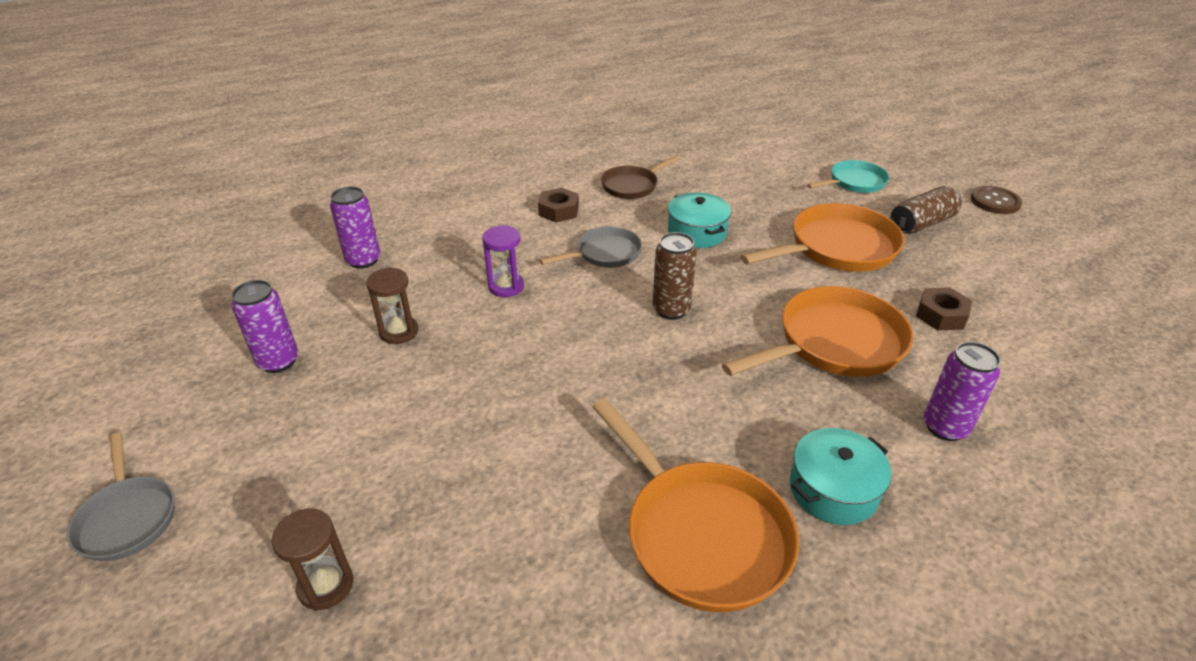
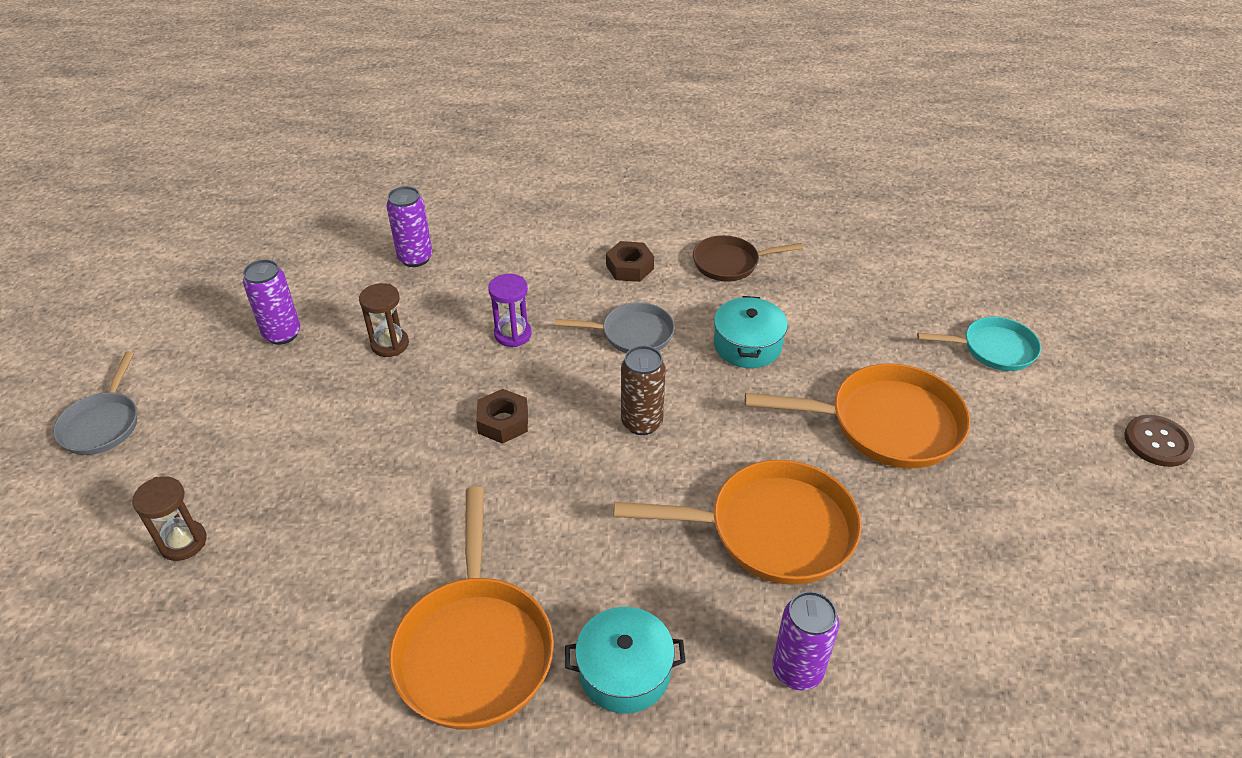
camera: 30 degrees right, 5 degrees up
(921, 223) = (1023, 434): brown can -> none
(941, 315) = (925, 552): brown nut -> brown nut (503, 422)

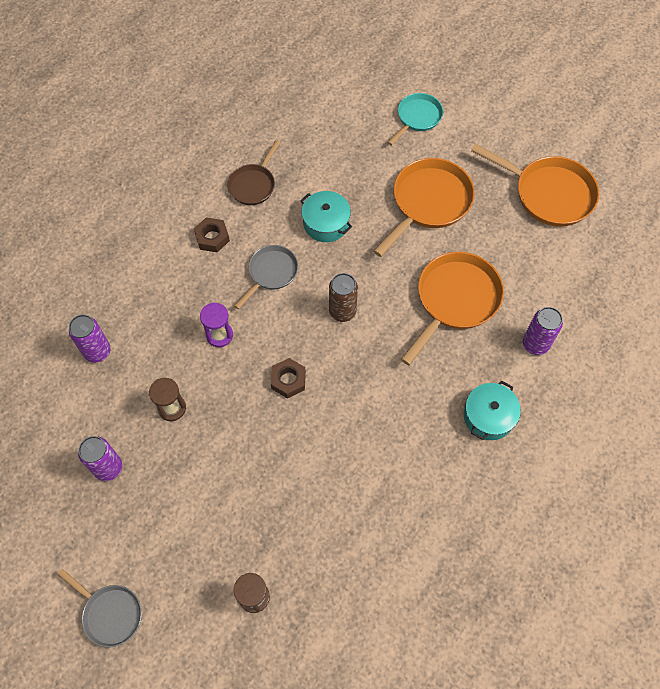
camera: 55 degrees left, 20 degrees up
(474, 648) = (431, 476): orange pan -> orange pan (549, 194)
(1157, 442) = (521, 105): brown button -> none

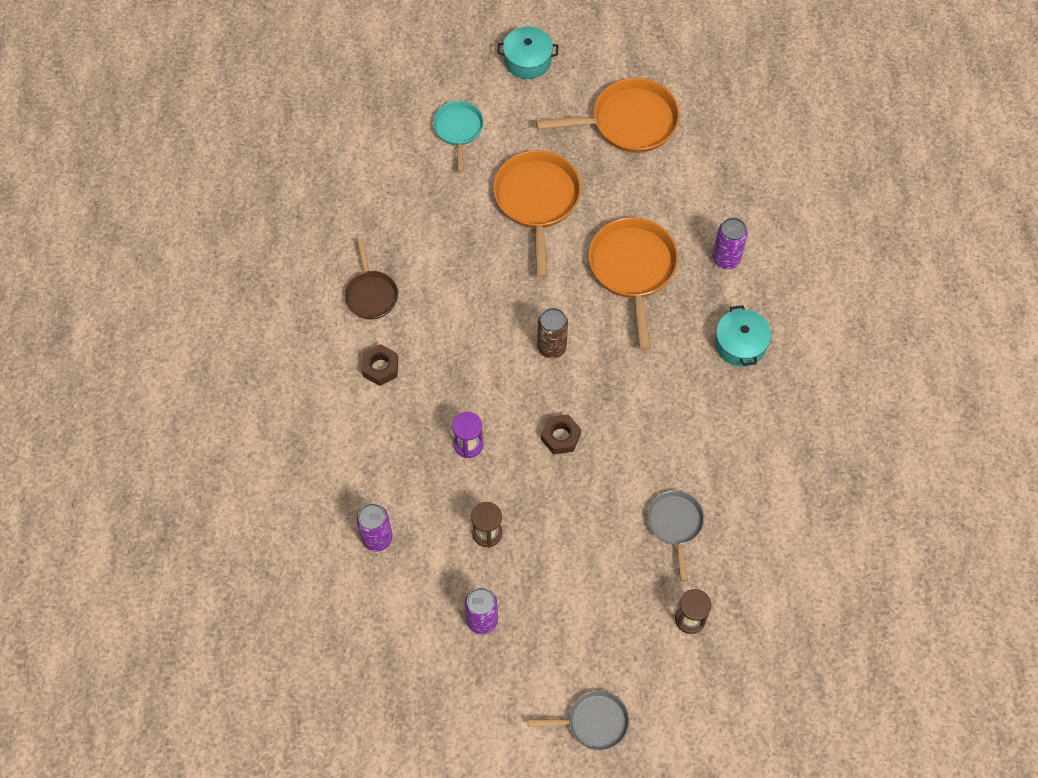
camera: 40 degrees left, 0 degrees up
(271, 273) = (461, 360): grey pan -> grey pan (675, 524)
(326, 223) = (467, 282): turquoise pot -> turquoise pot (527, 60)

